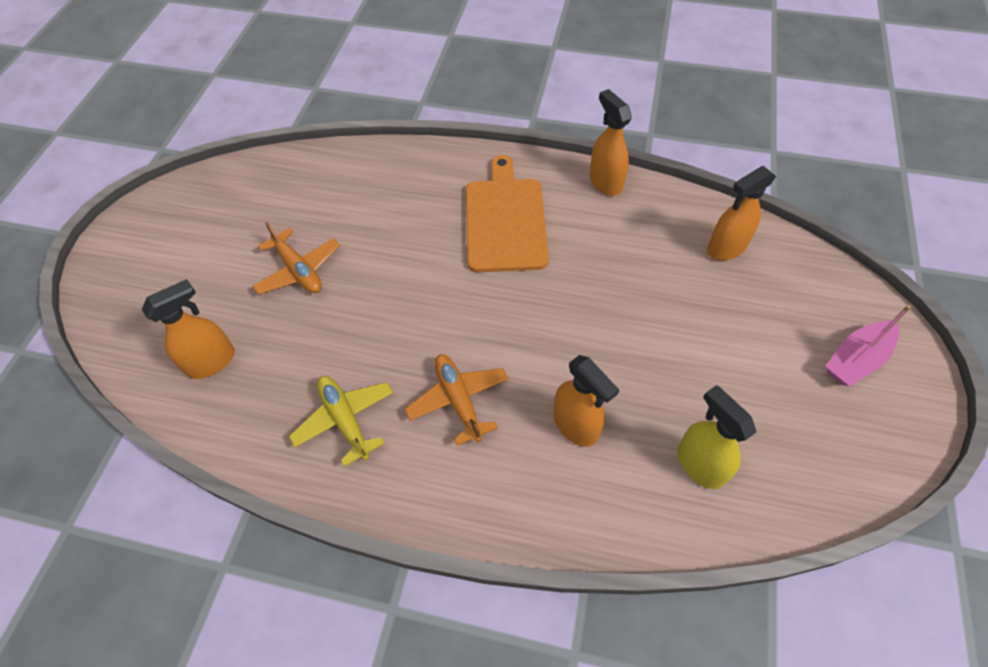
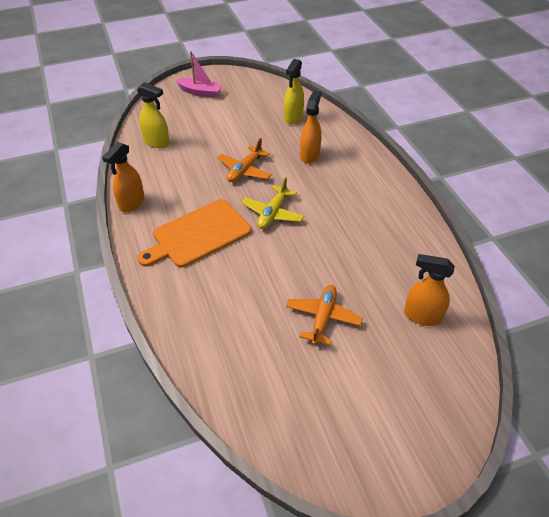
camera: 125 degrees left, 10 degrees down
(345, 420) = (388, 232): yellow plane -> yellow plane (273, 213)
(458, 400) = (336, 197): orange plane -> orange plane (245, 170)
(726, 248) = (157, 142): orange spray bottle -> yellow spray bottle

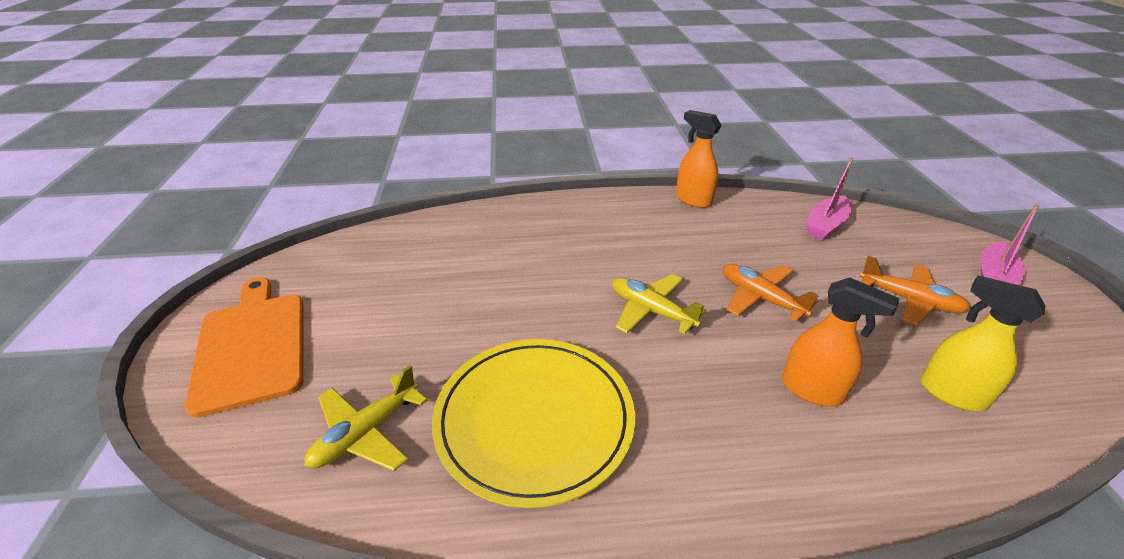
camera: 105 degrees right, 10 degrees down
(157, 142) = (825, 225): yellow spray bottle -> pink boat
(198, 234) = (624, 240): orange cutting board -> orange cutting board (252, 346)
(323, 318) = (435, 320): orange plane -> orange plane (909, 300)
(376, 247) = (534, 420): none -> yellow plate
(422, 316) = (366, 433): orange spray bottle -> yellow plane

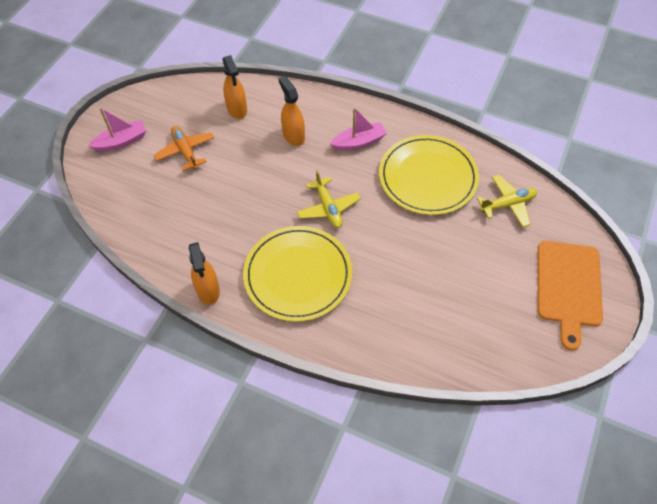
camera: 150 degrees left, 20 degrees up
(620, 238) = (298, 275): none -> yellow plate
(760, 298) = (260, 188): orange plane -> none
(825, 225) = (151, 220): pink boat -> pink boat (359, 142)
(951, 393) = (237, 109): yellow spray bottle -> orange spray bottle

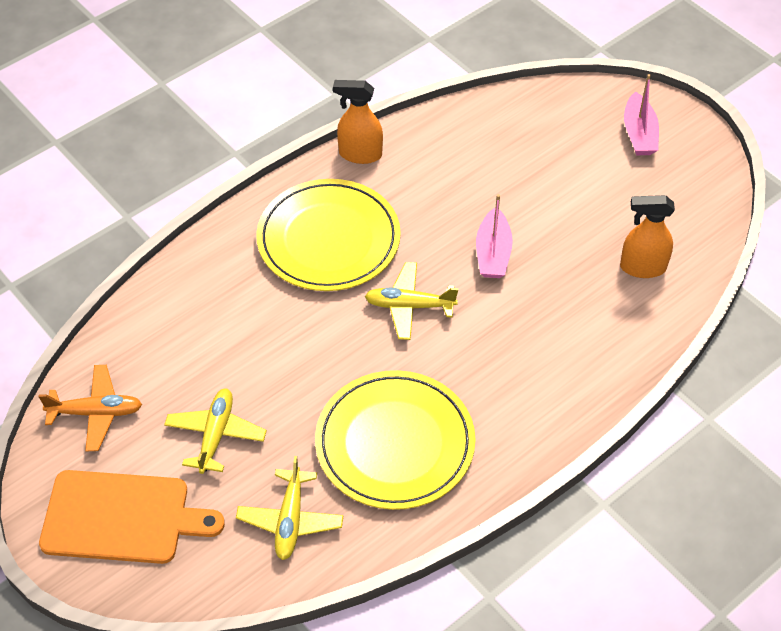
camera: 115 degrees right, 5 degrees down
(185, 151) = (588, 191): orange plane -> orange plane (96, 413)
(293, 136) = (558, 314): orange spray bottle -> none
(359, 142) = (506, 387): pink boat -> pink boat (493, 253)
(483, 266) = (216, 435): none -> yellow plane
(568, 287) = (122, 518): orange cutting board -> orange cutting board turned 150 degrees clockwise

